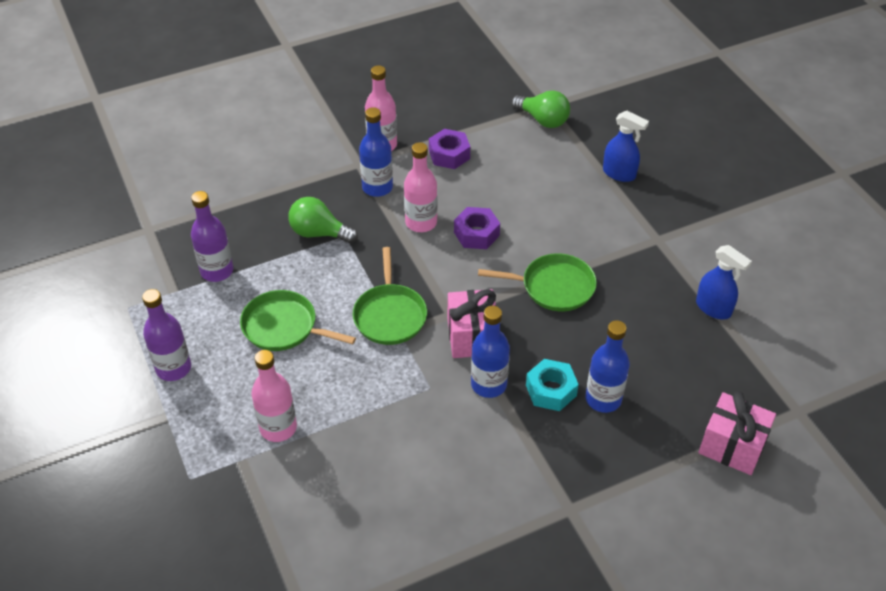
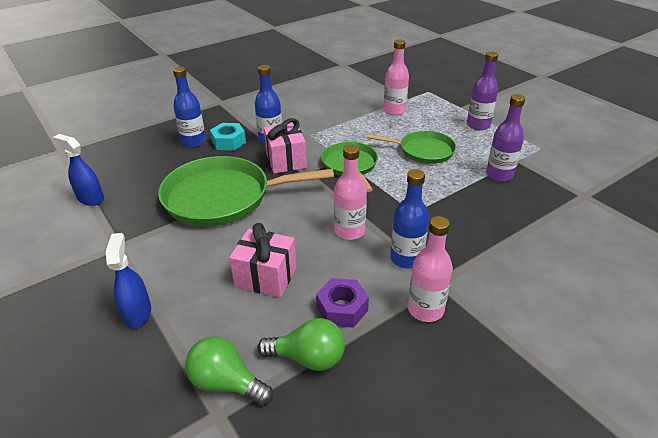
camera: 170 degrees right, 10 degrees down
(319, 233) = (437, 211): green light bulb -> green light bulb (308, 358)
(476, 234) = (294, 228): purple nut -> none
(553, 287) = (223, 197): green pan -> green pan, size x1.72
(619, 174) = (137, 313): blue spray bottle -> blue spray bottle turned 60 degrees clockwise
(732, 446) = (116, 132): pink gift -> pink gift (266, 277)

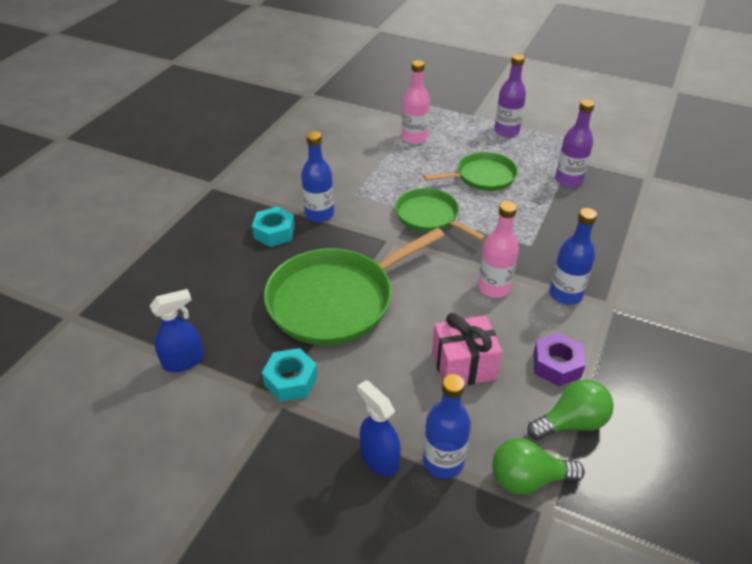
camera: 30 degrees left, 5 degrees up
(90, 199) = (184, 361): blue spray bottle -> blue spray bottle turned 150 degrees clockwise
(138, 236) = (291, 380): none -> turquoise nut
(194, 142) = (233, 246): blue bottle -> blue bottle (443, 461)
(286, 161) = (360, 234): pink gift -> none
(425, 309) = (621, 335): pink bottle -> none

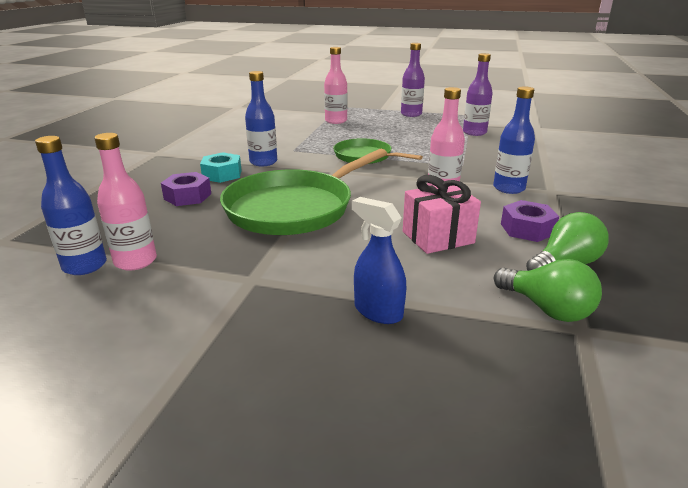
camera: 10 degrees left, 15 degrees down
(184, 361) = (135, 261): blue spray bottle -> pink bottle
(237, 267) = (187, 196): none -> purple nut
(291, 380) = (260, 264): turquoise nut -> none
(443, 461) = (449, 306): blue bottle -> blue bottle (85, 266)
(482, 176) = (402, 135): green pan -> none
(528, 479) = (547, 309): green light bulb -> green light bulb turned 120 degrees counterclockwise

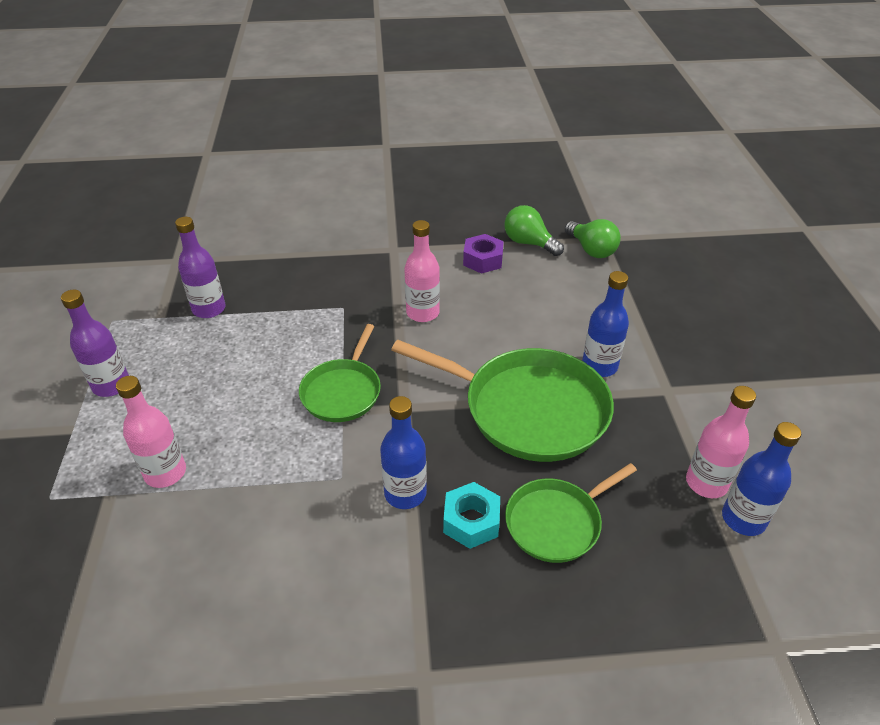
camera: 110 degrees left, 15 degrees up
(187, 196) = (557, 522): purple nut -> green pan
(378, 311) = (651, 315): blue spray bottle -> none
(438, 237) = (528, 303): pink gift -> none
(509, 188) = (398, 272): blue bottle -> blue bottle (599, 366)
(547, 309) = (591, 250): green light bulb -> green light bulb turned 120 degrees clockwise

